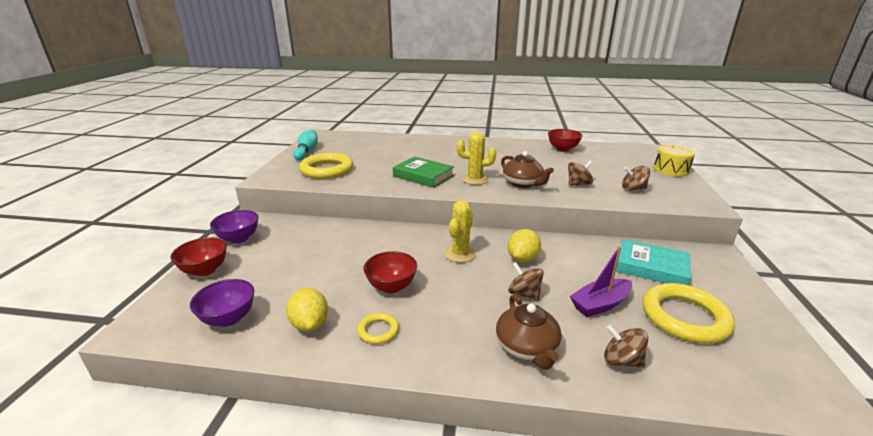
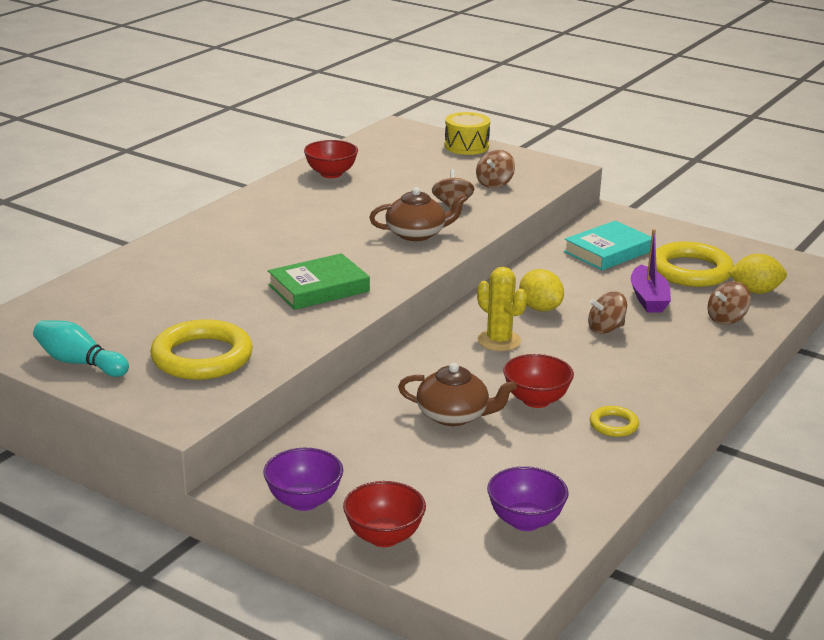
camera: 65 degrees left, 0 degrees up
(310, 324) = (575, 465): yellow lemon -> yellow lemon (755, 291)
(475, 179) = (372, 258): yellow cactus -> none
(527, 347) = (686, 354): brown teapot -> brown teapot (454, 415)

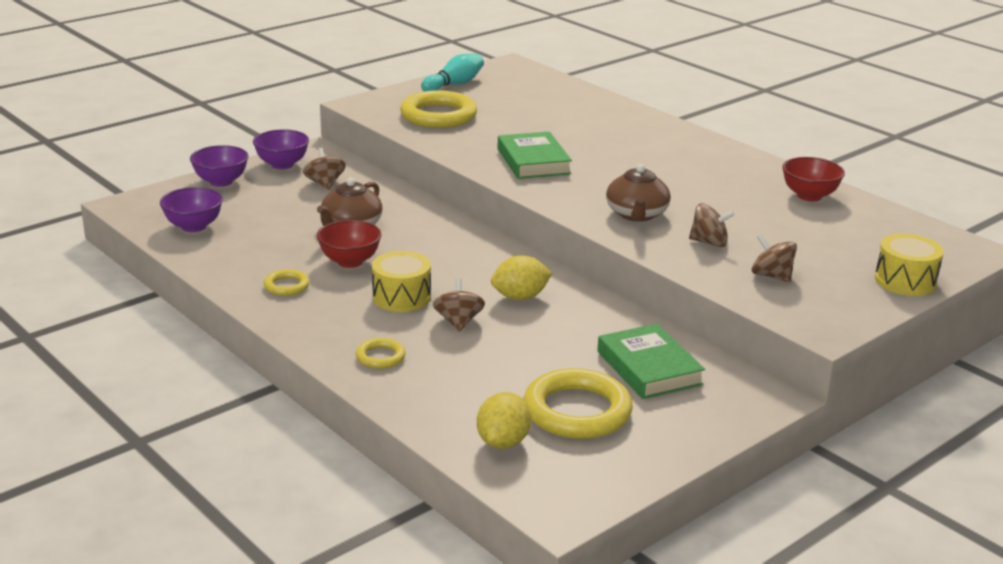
camera: 105 degrees right, 0 degrees up
(384, 537) = (221, 182): red bowl -> purple bowl
(499, 341) = (463, 265): yellow cactus -> none
(585, 361) = (401, 297): none -> yellow drum
(608, 251) = (649, 368): turquoise book -> green book
(648, 299) = (515, 363): purple boat -> none
(693, 354) = (380, 357): none -> yellow ring
(726, 319) = (443, 399): brown spinning top -> brown spinning top (325, 184)

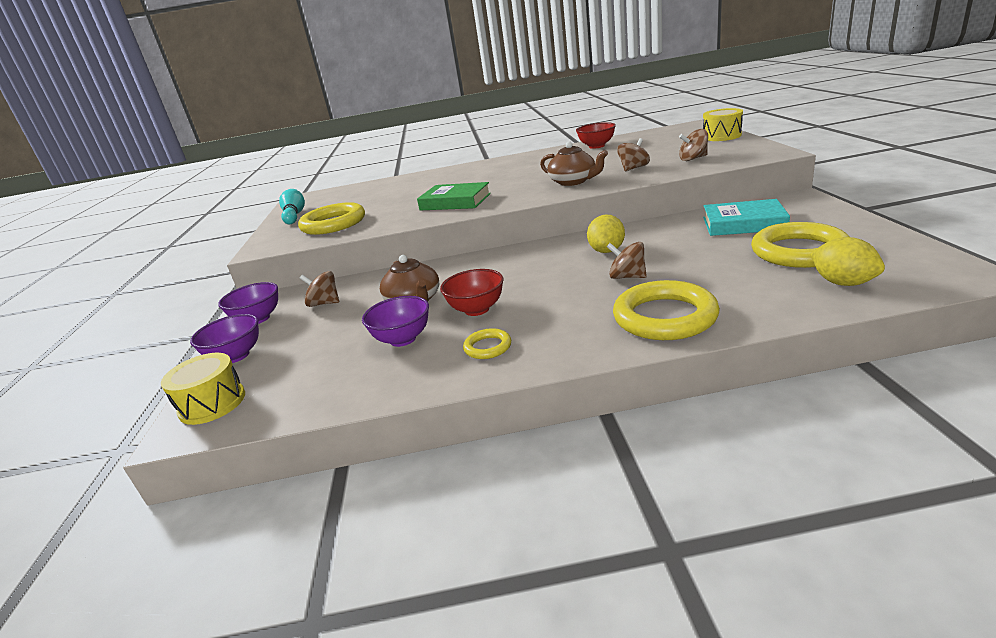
camera: 50 degrees left, 0 degrees up
(193, 227) = (300, 386): purple bowl -> purple bowl (403, 339)
(380, 357) = (664, 317): yellow ring -> yellow ring, size x2.07
(401, 297) = (564, 294): yellow drum -> yellow drum (212, 403)
(649, 368) = (743, 223): green book -> turquoise book

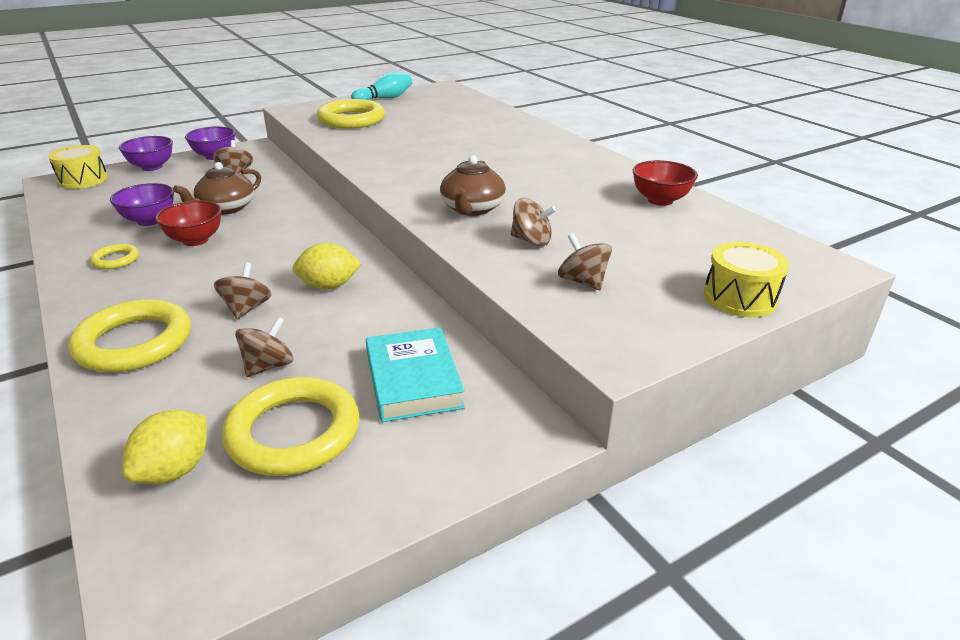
camera: 60 degrees right, 5 degrees up
(455, 202) = (406, 158): green book -> none
(717, 263) = (268, 366): none -> brown spinning top

